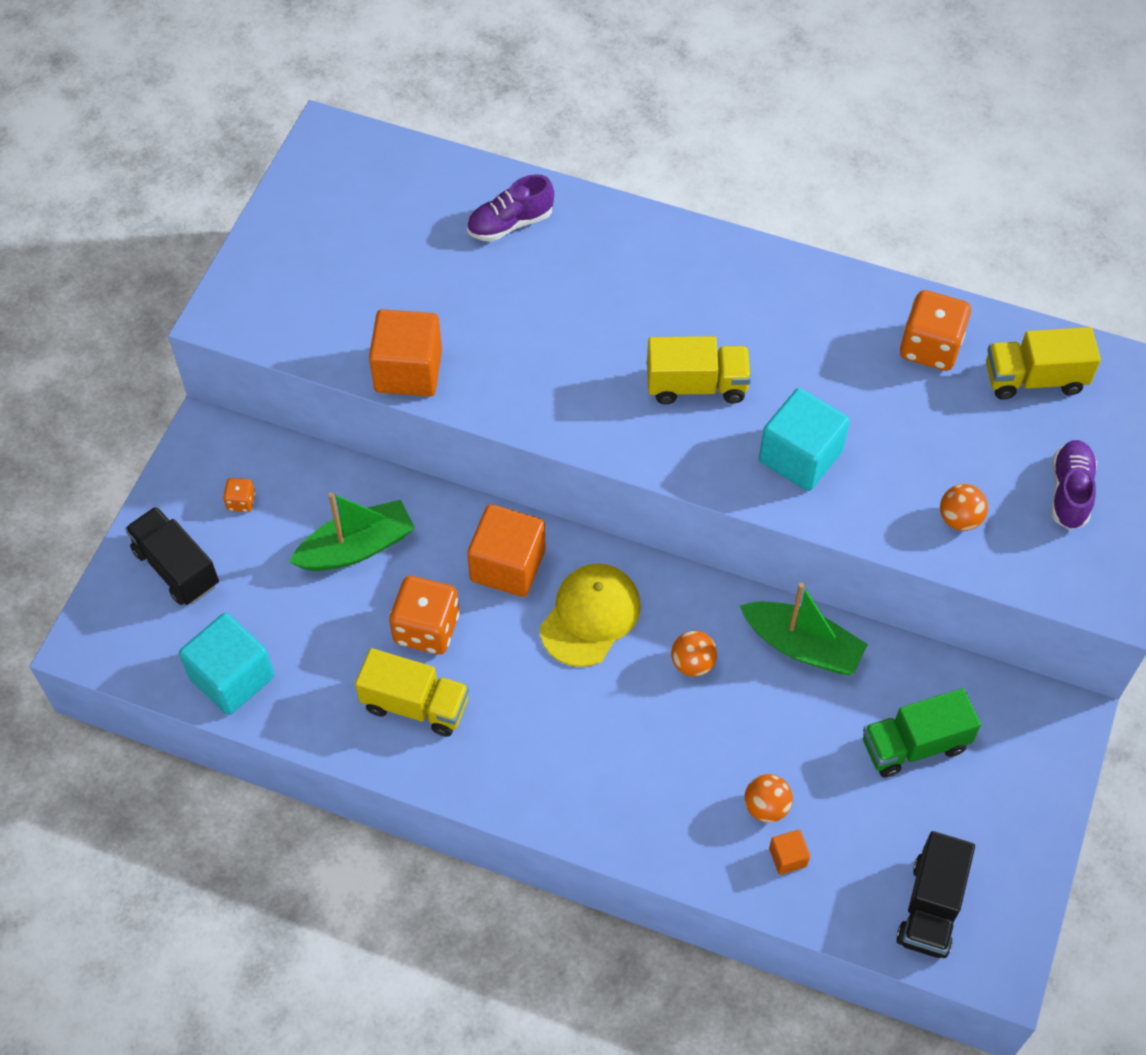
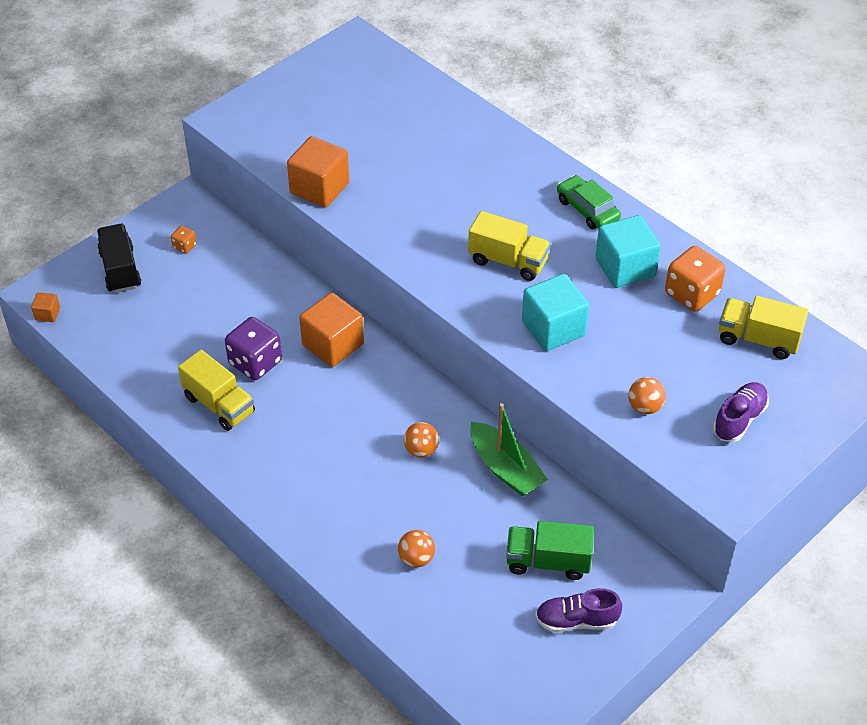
camera: 25 degrees right, 10 degrees down
(232, 677) = (114, 345): turquoise cube -> turquoise cube (625, 268)
(356, 547) = (241, 299): green boat -> none
(426, 628) = (255, 362): orange dice -> purple dice
(510, 223) = (443, 125): purple shoe -> purple shoe (576, 620)
(590, 616) = (369, 395): yellow cap -> none
(749, 278) = (587, 209): none -> green car
(788, 857) = (411, 596): orange cube -> orange cube (47, 314)
(931, 907) = (495, 669): black truck -> none

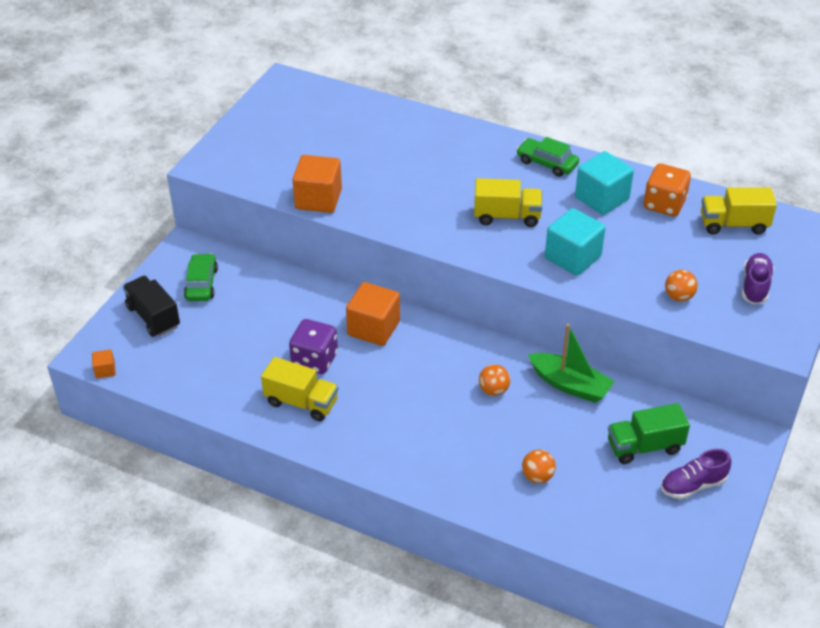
camera: 20 degrees left, 5 degrees down
(184, 246) = (201, 284): orange dice -> green car

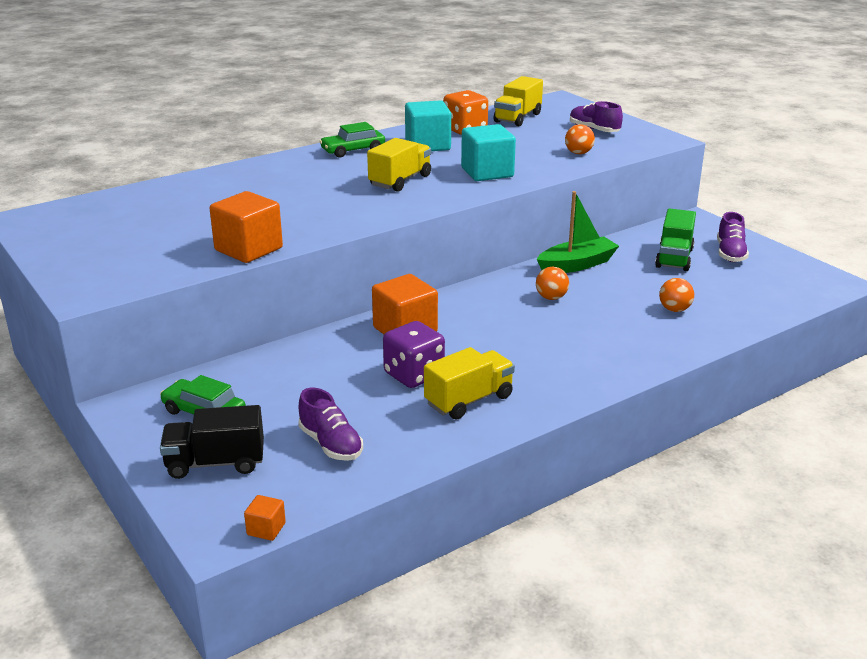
camera: 60 degrees left, 15 degrees down
(204, 358) = (331, 444): none -> purple shoe

